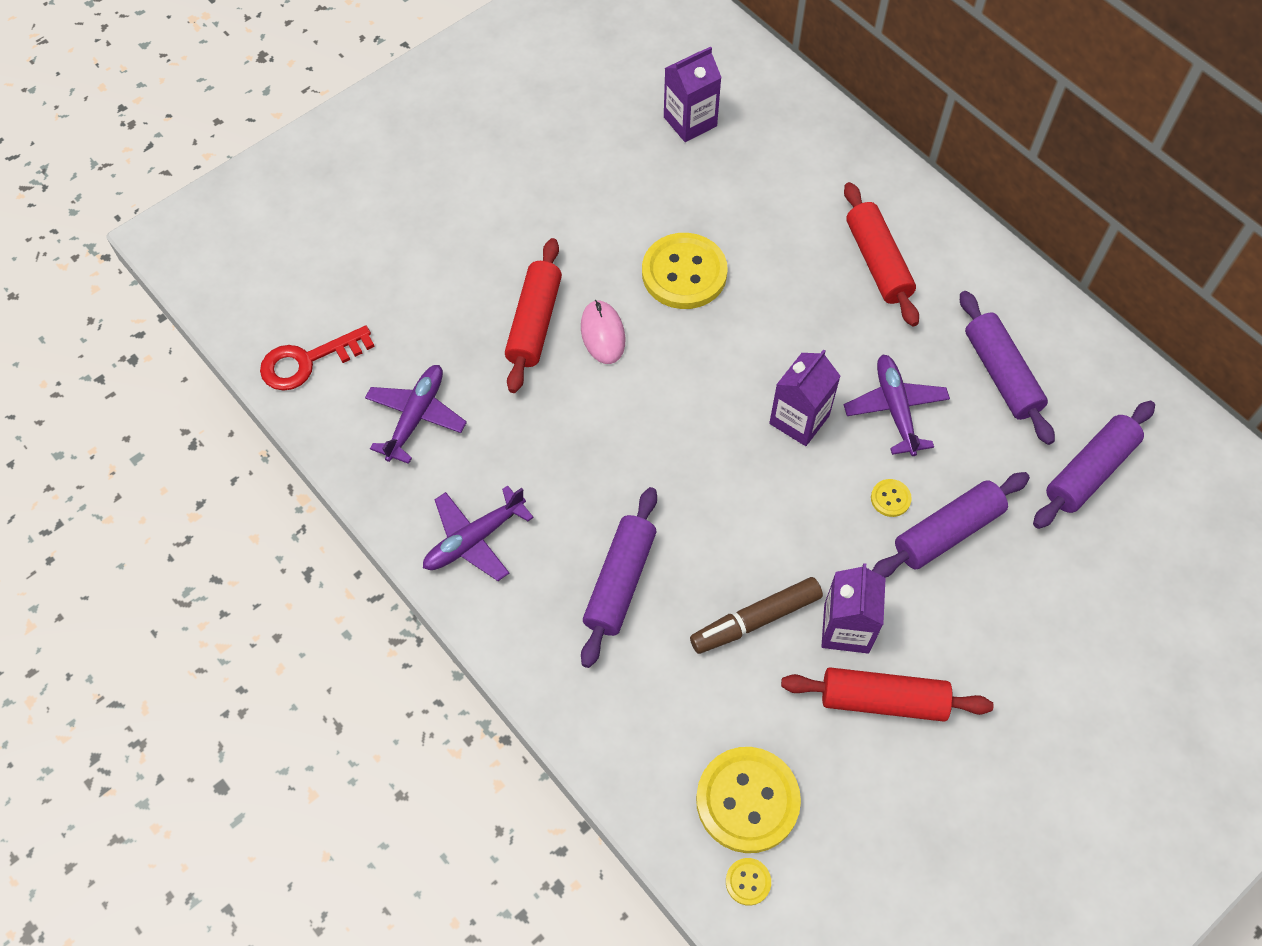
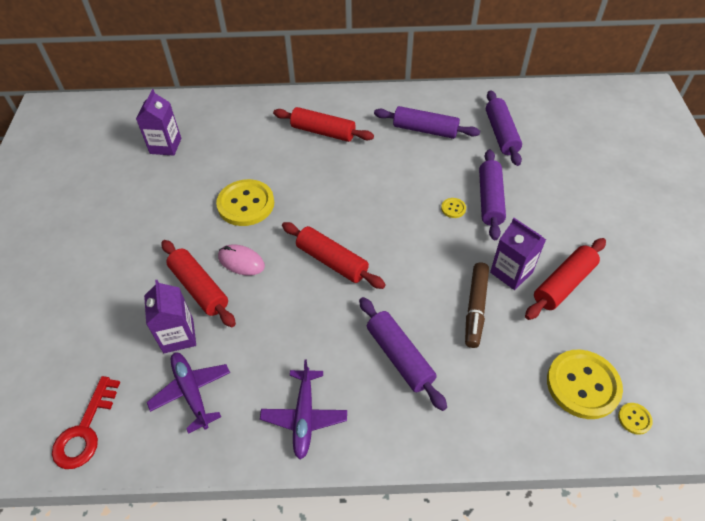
camera: 50 degrees left, 10 degrees down
(685, 423) = (332, 261): none -> red rolling pin
(799, 419) = (376, 214): purple carton -> purple carton (178, 336)
(895, 409) = (407, 176): purple plane -> none

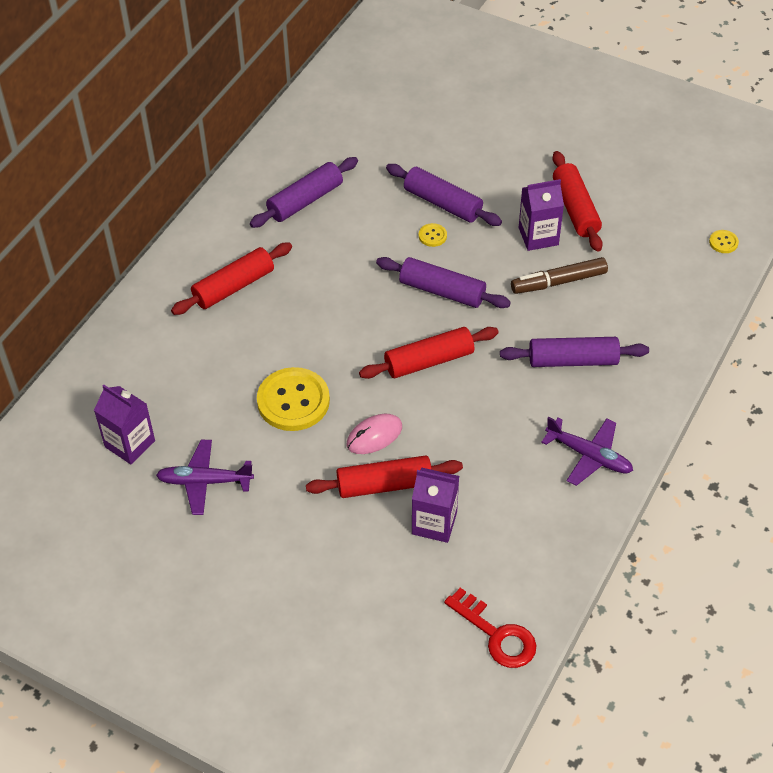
camera: 60 degrees left, 0 degrees up
(191, 392) = (509, 533): purple plane -> purple plane (205, 481)
(475, 308) = (558, 282): brown marker -> brown marker turned 120 degrees clockwise
(501, 134) = (362, 145): purple rolling pin -> purple rolling pin (442, 291)
(583, 385) = (677, 255): yellow button -> none

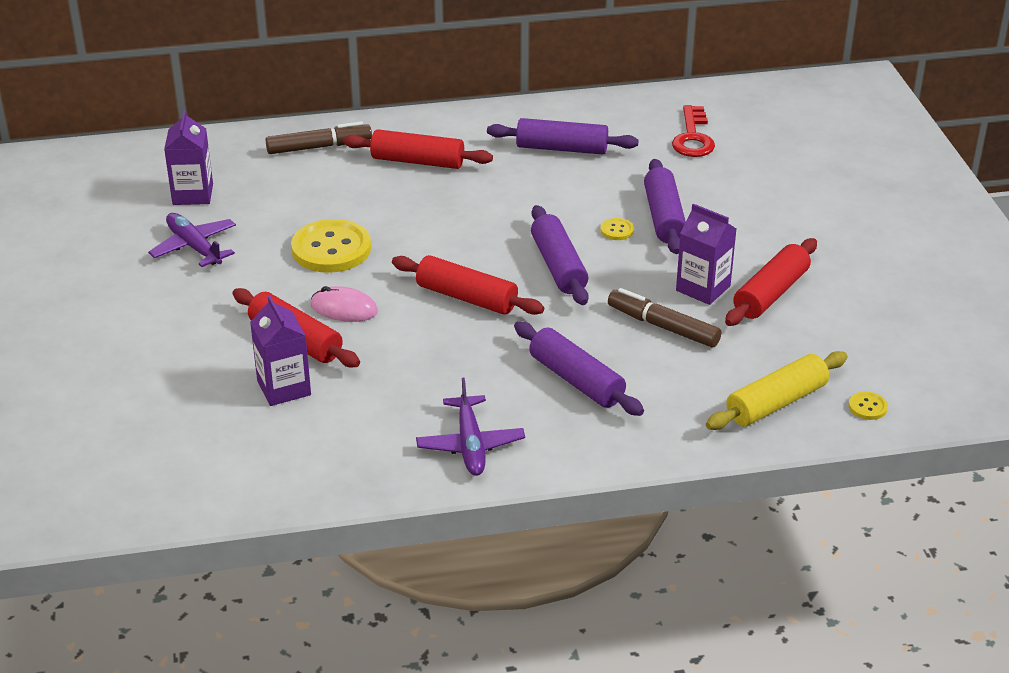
camera: 50 degrees right, 15 degrees down
(150, 331) = (319, 147): none -> brown marker
(496, 634) = (195, 484): red key -> red key (693, 137)
(683, 280) = (776, 403): none -> yellow rolling pin

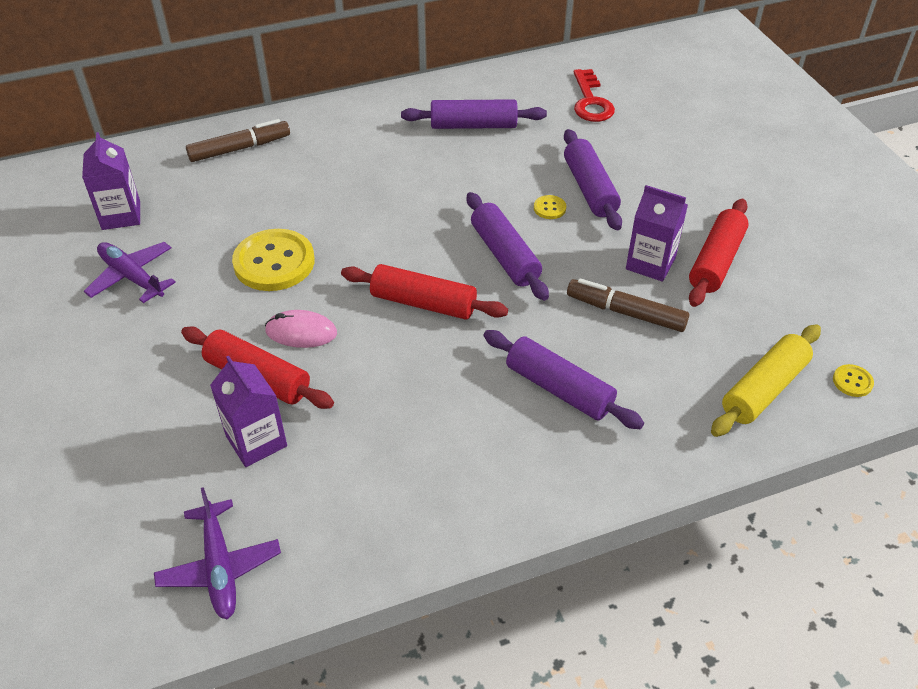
camera: 10 degrees left, 10 degrees up
(417, 161) = (339, 154): red rolling pin -> none
(470, 444) = (471, 487): purple plane -> purple plane (219, 566)

